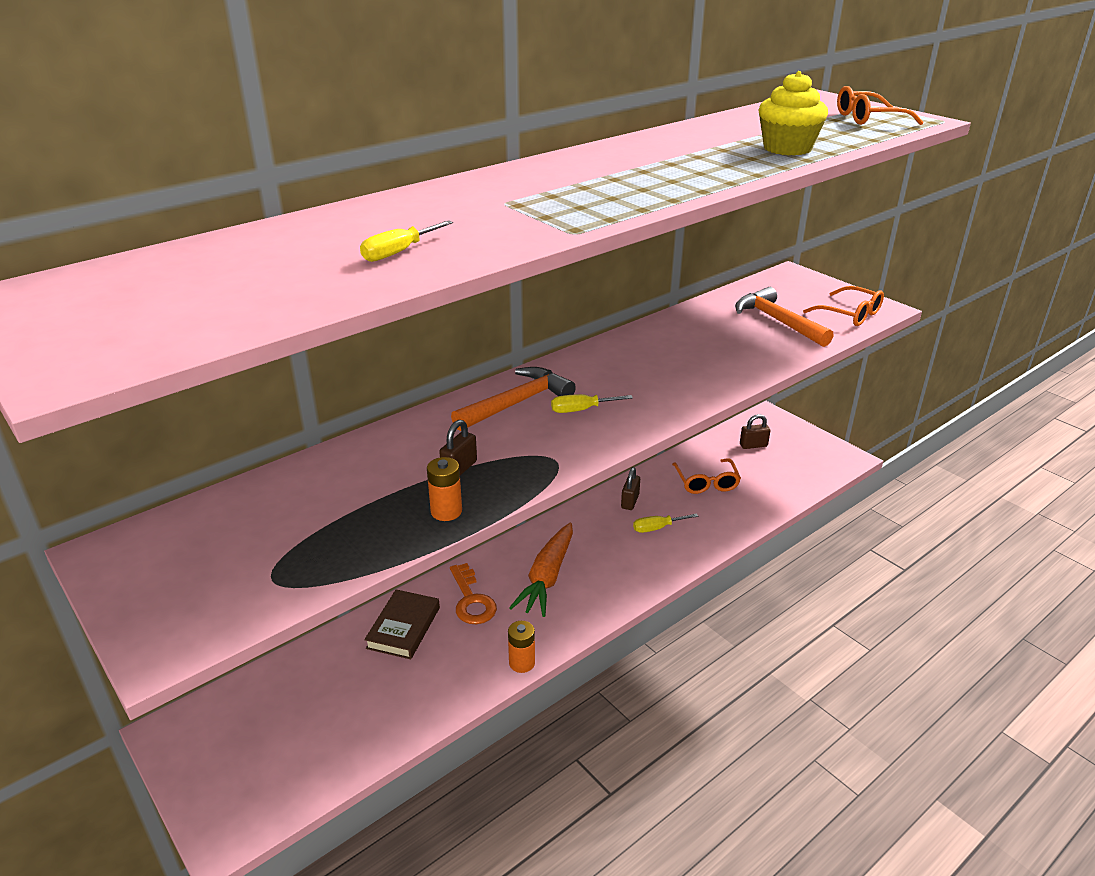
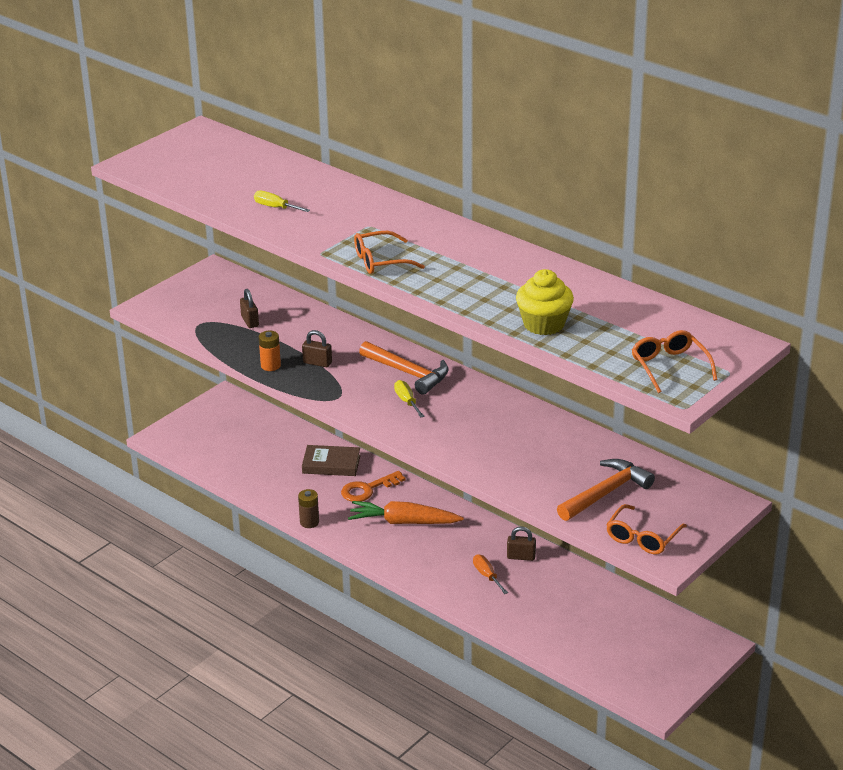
camera: 80 degrees right, 0 degrees up
(522, 663) = (309, 522): orange battery -> brown battery
(657, 528) = (487, 576): yellow screwdriver -> orange screwdriver
(706, 482) = (569, 602): orange glasses -> orange glasses (380, 261)
(753, 445) = (651, 633): brown padlock -> brown padlock (250, 321)

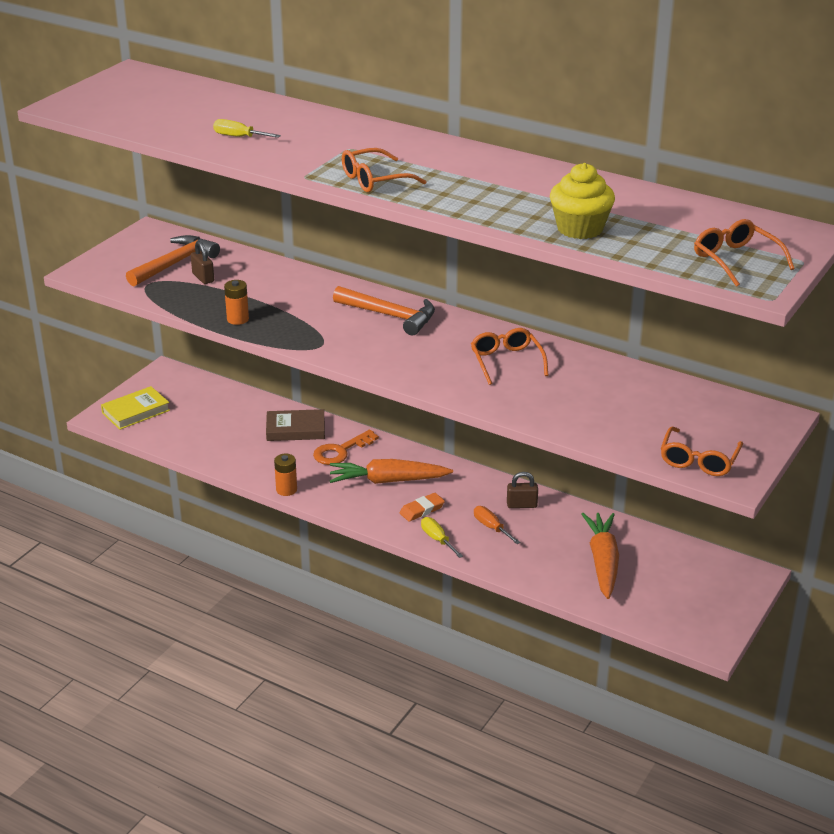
camera: 10 degrees left, 0 degrees up
(190, 434) = (136, 411): none -> yellow book
(309, 522) = (286, 490): brown battery -> orange battery
(317, 363) = (288, 313): brown padlock -> none
(407, 401) = (397, 343): yellow screwdriver -> yellow screwdriver (437, 539)
(427, 553) = (422, 510): none -> orange eraser
(500, 427) = (506, 361): none -> orange glasses
(580, 618) = (603, 562): none -> orange carrot
(606, 493) = (643, 418): orange hammer -> orange hammer (175, 264)

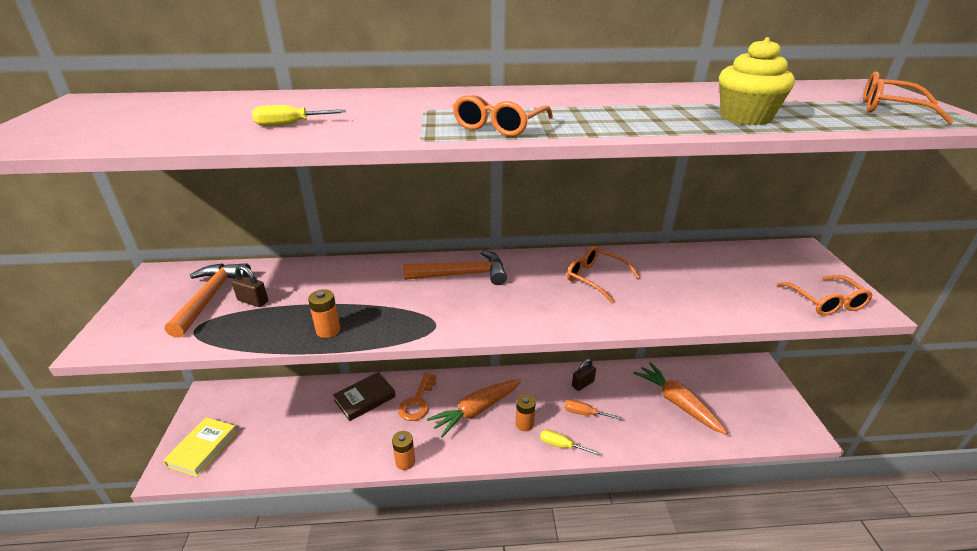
camera: 35 degrees left, 0 degrees up
(422, 510) = (524, 424): orange eraser -> orange battery

